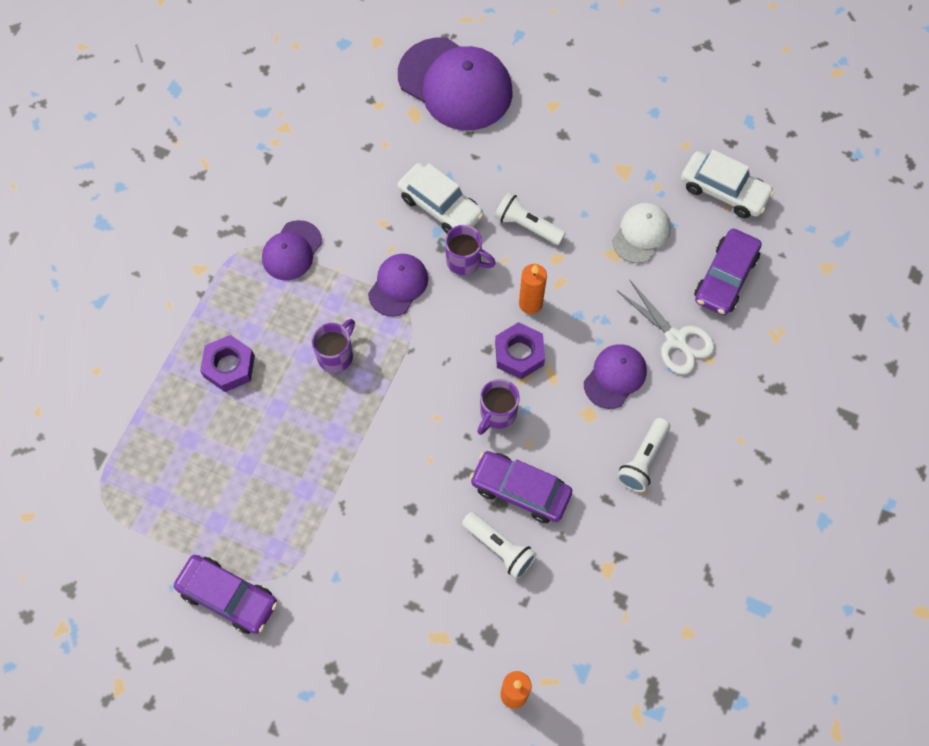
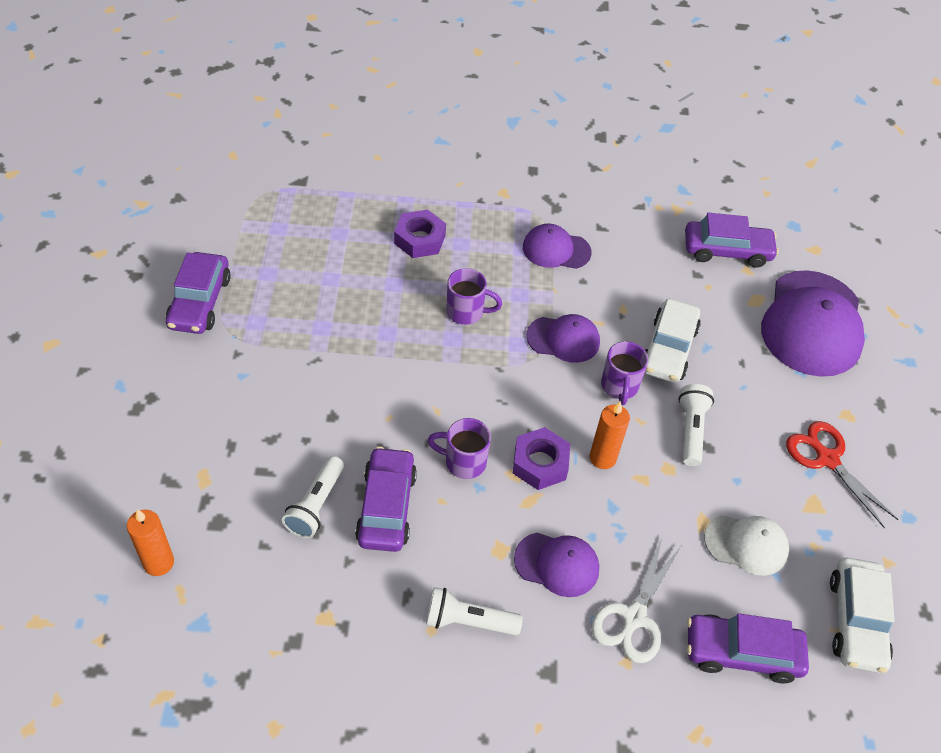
camera: 65 degrees right, 15 degrees down
(350, 111) = (727, 251): none -> purple car
(587, 141) = (827, 459): none -> red scissors

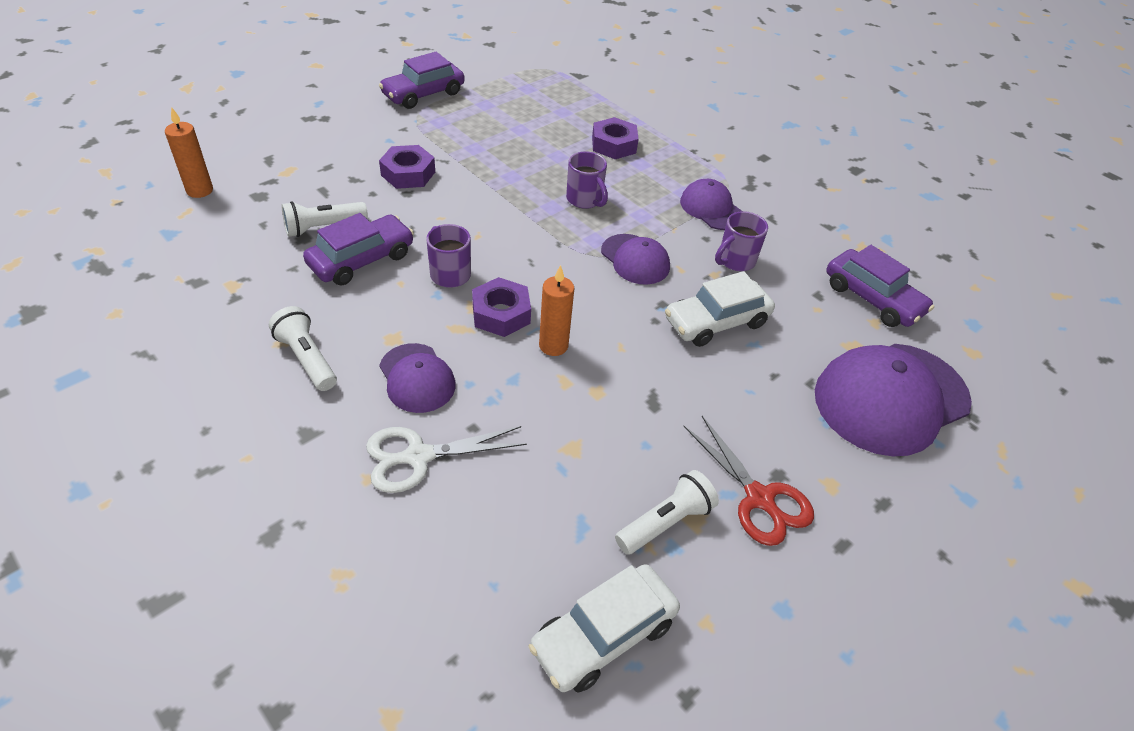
camera: 45 degrees right, 5 degrees down
(306, 396) = (408, 173): none -> purple nut
(619, 387) = (636, 315): purple mug -> purple mug (735, 261)
(691, 430) = (655, 383): white flashlight -> white flashlight (665, 522)
(742, 653) = (464, 558): purple car -> none
(746, 544) = (586, 492): white cap -> none
(827, 459) = (759, 498): red scissors -> red scissors turned 135 degrees clockwise

